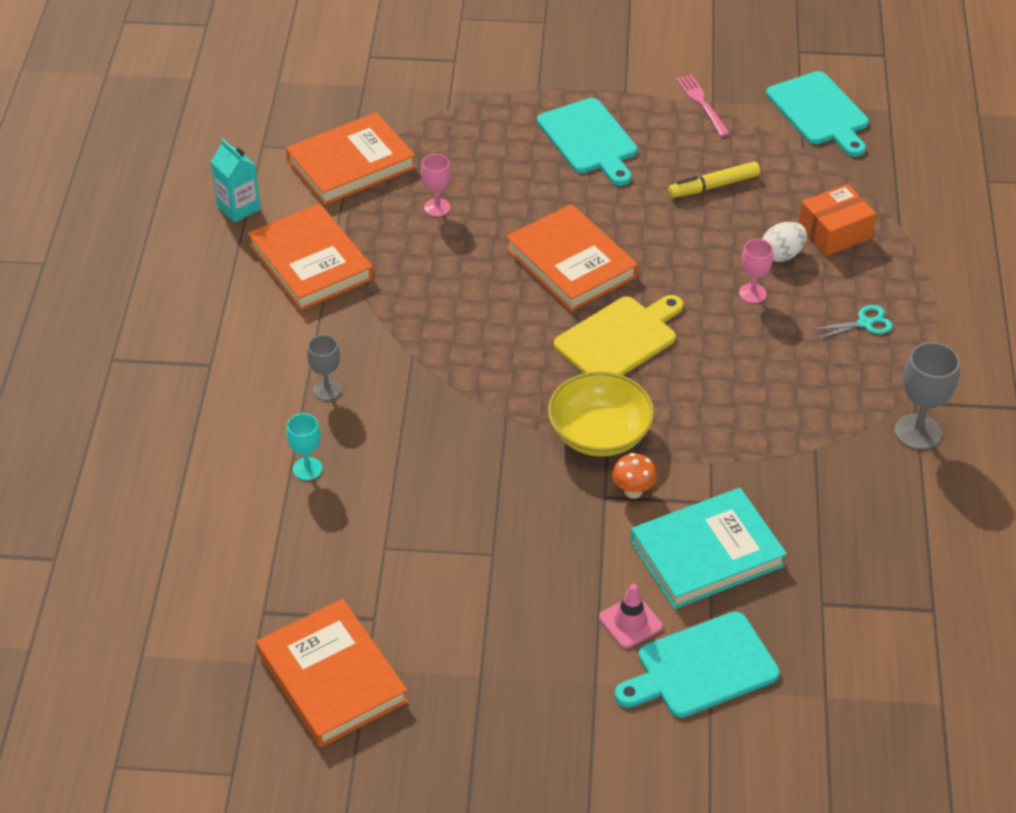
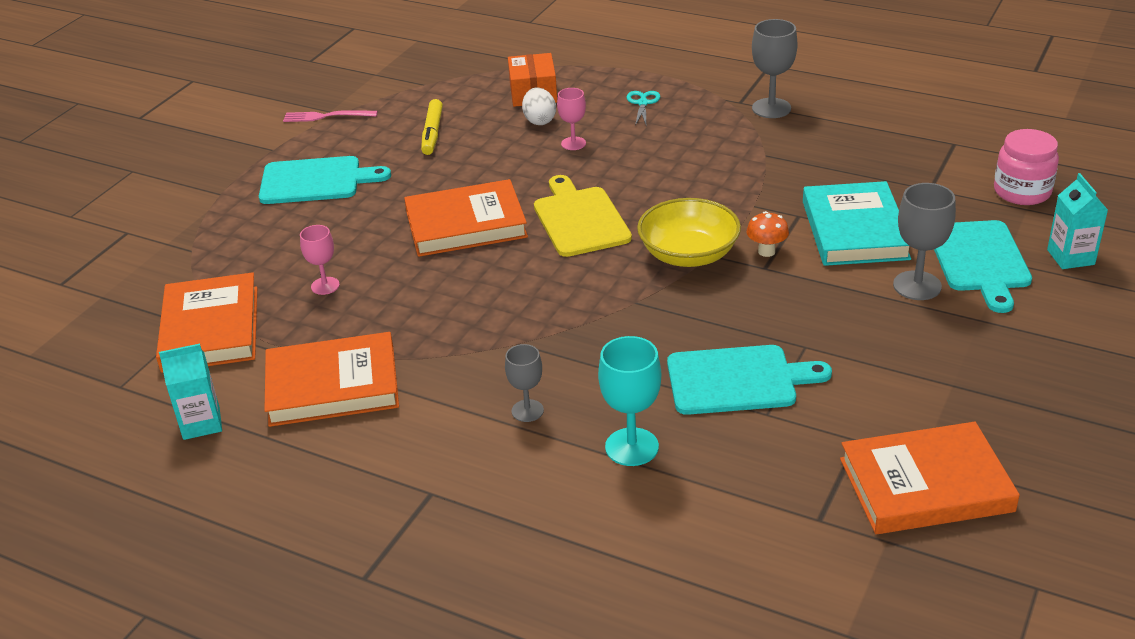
camera: 65 degrees left, 10 degrees down
(307, 469) = (632, 447): turquoise goblet -> turquoise goblet, size x1.60
(630, 622) = (917, 286): pink traffic cone -> grey goblet
(746, 747) = (1070, 257): none -> turquoise carton
(819, 112) = (390, 68): turquoise cutting board -> turquoise cutting board (737, 380)
(860, 687) = (1022, 192): none -> pink jar

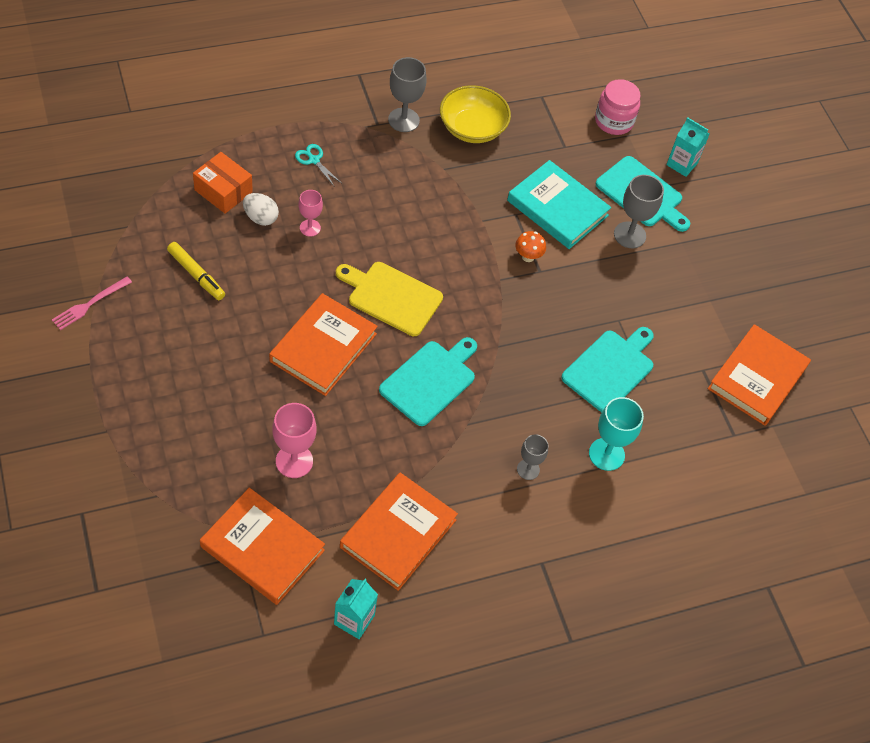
camera: 55 degrees left, 20 degrees up
(316, 181) = (166, 373): turquoise cutting board -> turquoise cutting board (430, 380)
(325, 286) = (294, 461): pink goblet -> pink goblet, size x1.60
(688, 254) = (487, 287): yellow bowl -> yellow bowl (472, 128)

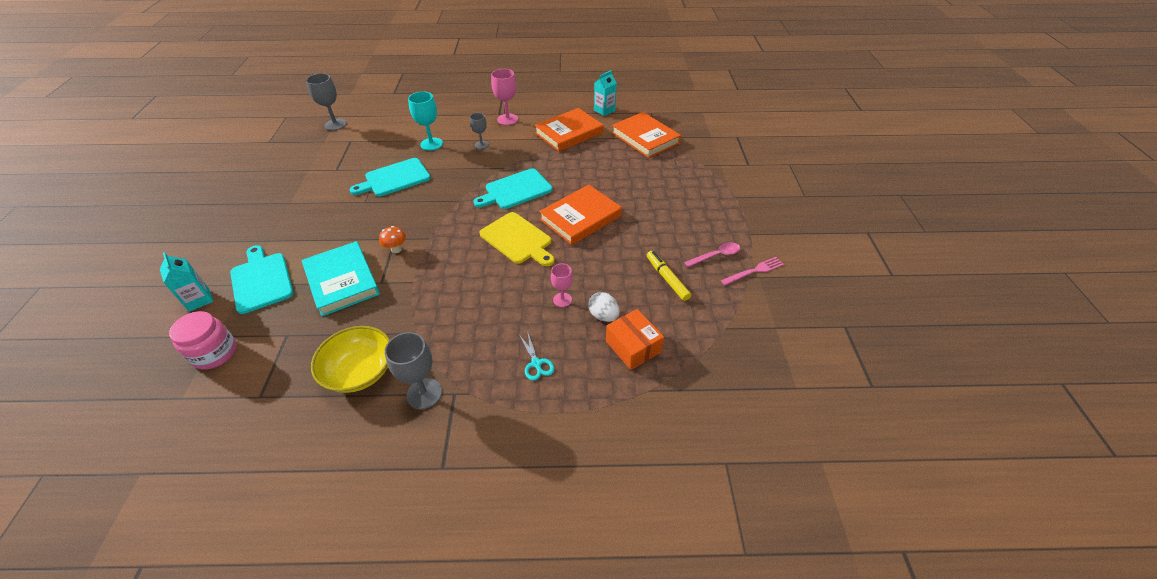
camera: 155 degrees left, 10 degrees down
(137, 319) = (716, 255): none -> pink spoon
(294, 461) = (618, 167): pink goblet -> pink goblet (507, 119)
(629, 235) = (303, 251): grey goblet -> grey goblet (335, 124)
(757, 378) = (307, 161): orange book -> none

